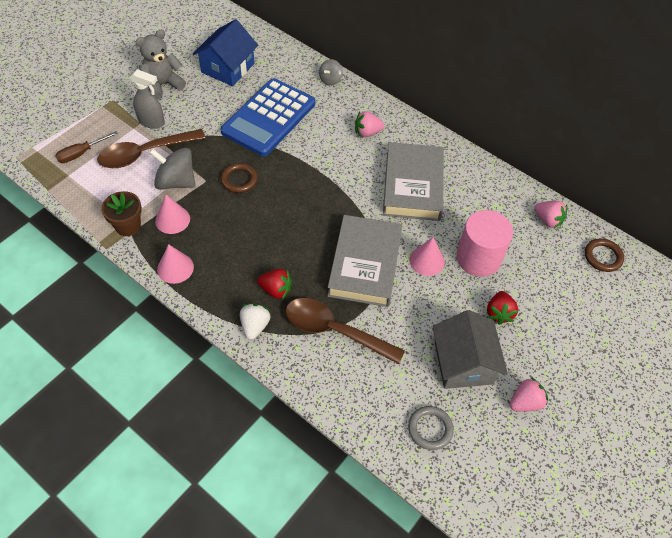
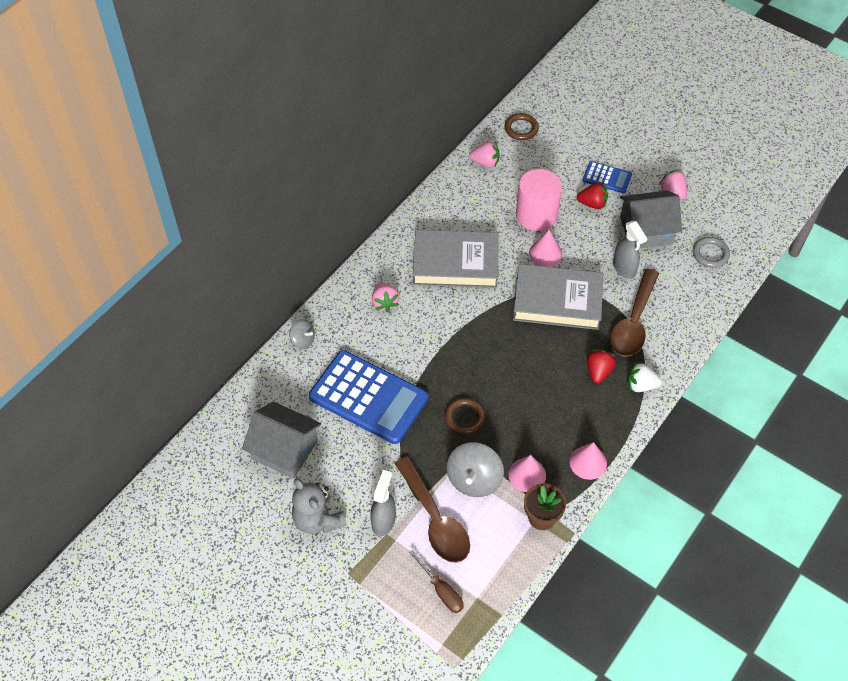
camera: 90 degrees left, 0 degrees up
(228, 68) = (284, 449): blue house -> grey house
(407, 332) = (624, 268): none -> grey spray bottle
(540, 333) = (607, 178): none -> blue calculator
(548, 220) = (485, 162): pink strawberry -> pink strawberry turned 60 degrees clockwise

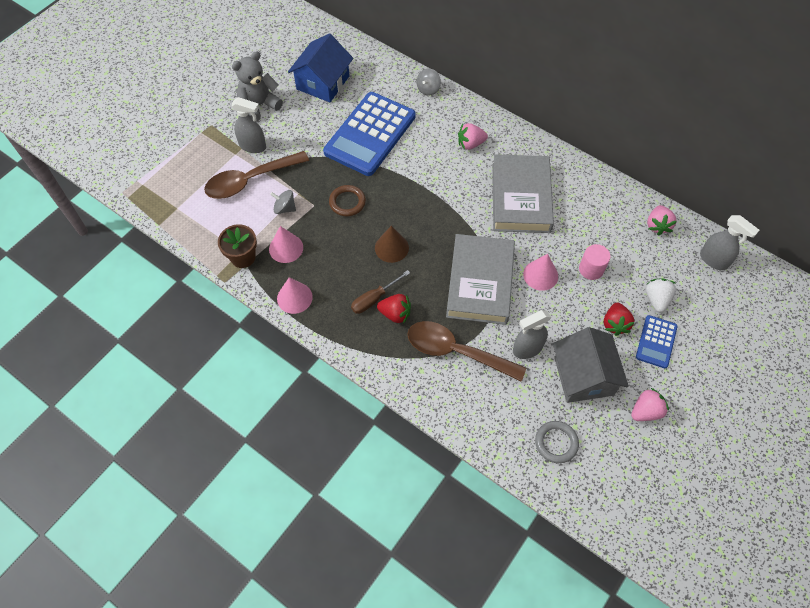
camera: 90 degrees right, 5 degrees up
(284, 449) = (323, 82): grey house -> blue house
(441, 590) = (187, 184): brown screwdriver -> brown screwdriver (374, 299)
(474, 479) = (285, 208): grey spinning top -> grey spinning top, size x0.56
(521, 129) = (714, 260): brown ring -> grey spray bottle
(521, 375) = (391, 247): none -> brown cone
(536, 215) = (591, 269): pink cylinder -> pink cylinder, size x0.56
(641, 385) = (378, 351): white strawberry -> white strawberry (656, 299)

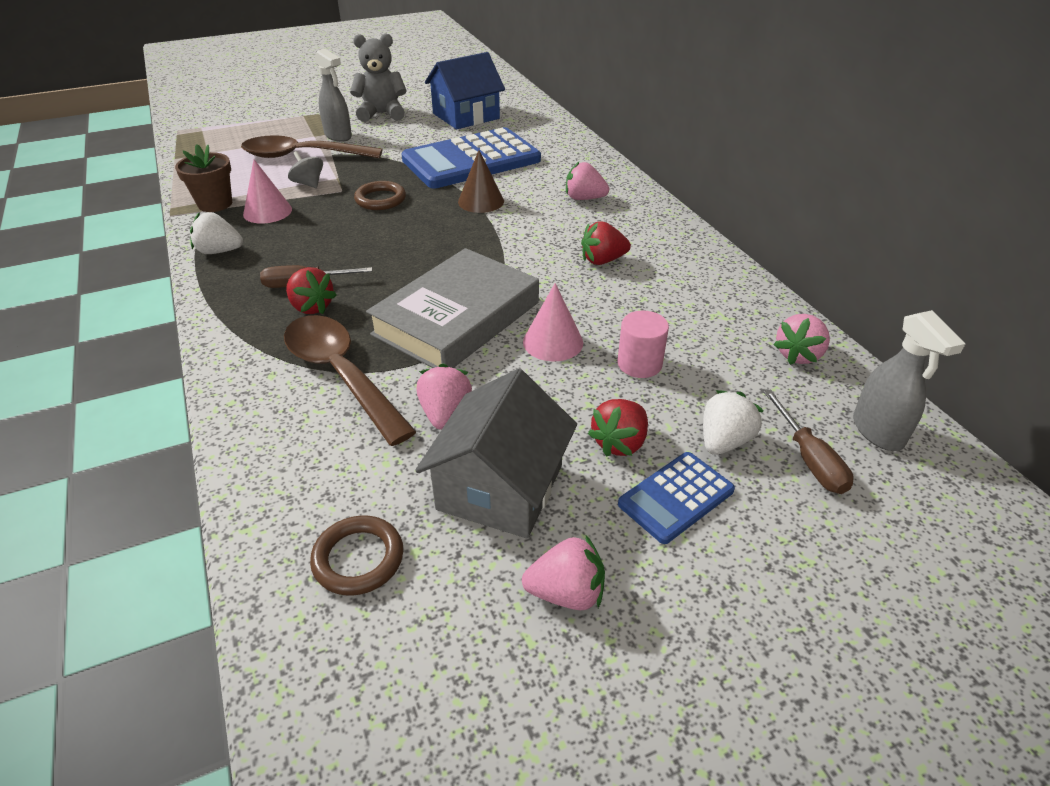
camera: 30 degrees right, 20 degrees down
(294, 297) = (220, 251): pink cone -> white strawberry
(391, 247) = (383, 249): brown cone -> brown cone (481, 201)
(428, 89) = (578, 147): grey spinning top -> none
(520, 198) = (603, 260): grey book -> red strawberry
(527, 349) = (445, 414): grey spray bottle -> pink strawberry
(556, 443) = (358, 558): grey ring -> brown ring
(695, 291) = (809, 459): none -> brown screwdriver

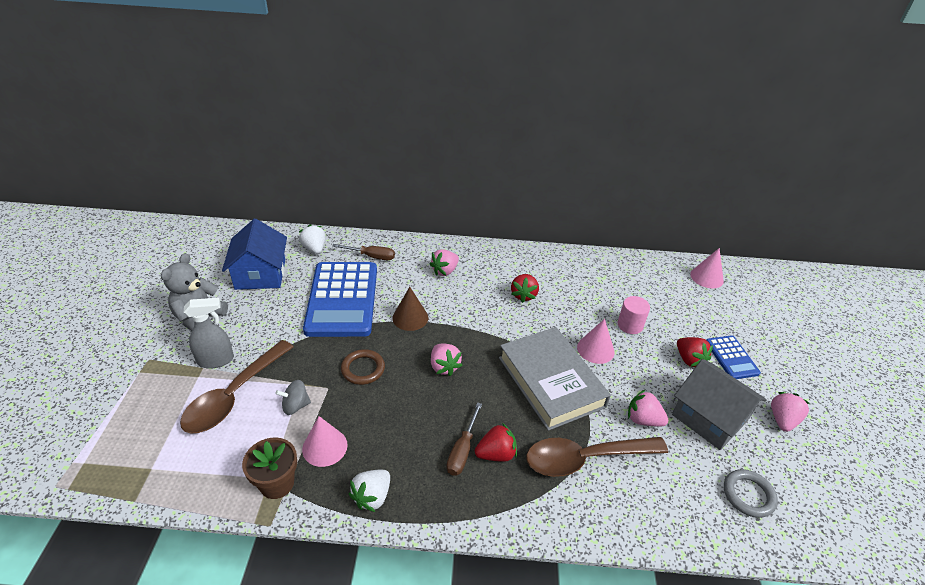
camera: 65 degrees left, 0 degrees up
(358, 558) = (748, 495): brown ring -> grey ring
(724, 441) = (698, 325): white strawberry -> white strawberry (314, 249)
(798, 355) = (645, 270): pink strawberry -> pink strawberry (444, 367)
(809, 459) = (718, 305): brown screwdriver -> brown screwdriver (371, 256)
(878, 432) = (706, 277): grey spray bottle -> pink cone

